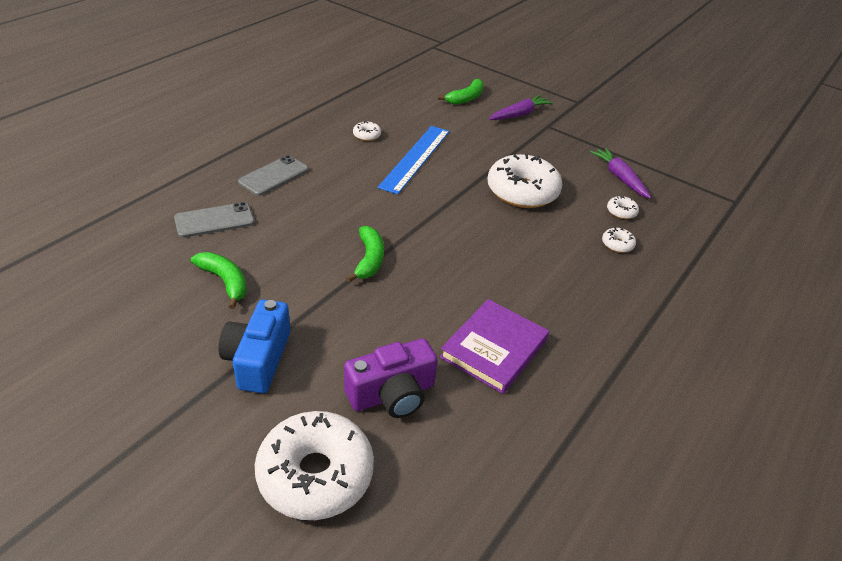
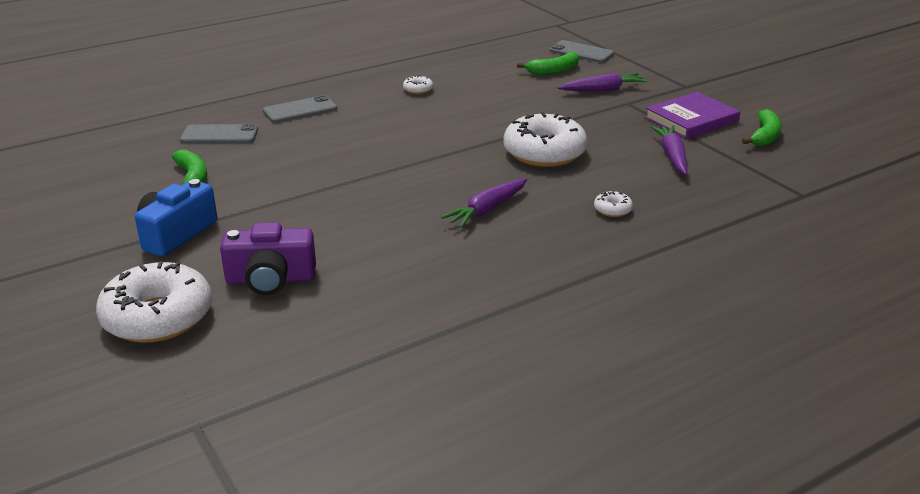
camera: 25 degrees right, 10 degrees down
(369, 259) = (335, 182): green banana -> green banana (765, 136)
(415, 158) = (452, 113): blue ruler -> none
(474, 75) = (581, 52): none -> grey phone
(494, 349) = (398, 266): purple book -> purple book (691, 120)
(522, 265) = (487, 210): none -> purple carrot
(621, 212) = (645, 184): white donut -> none

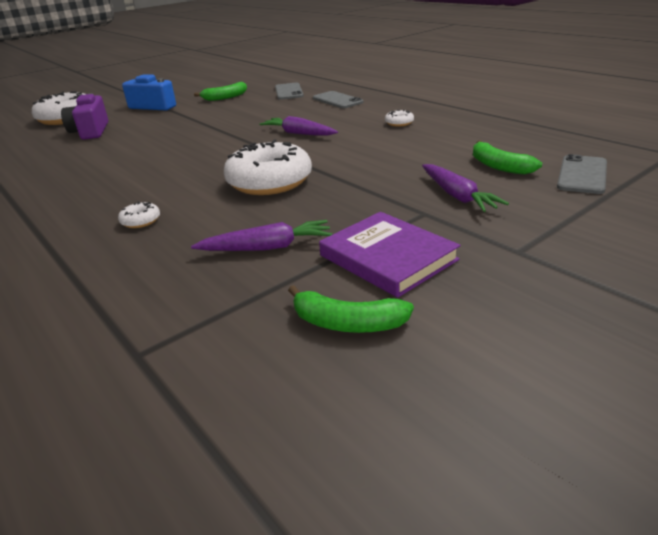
camera: 85 degrees right, 0 degrees up
(487, 210) = (158, 172): purple carrot -> purple carrot (298, 134)

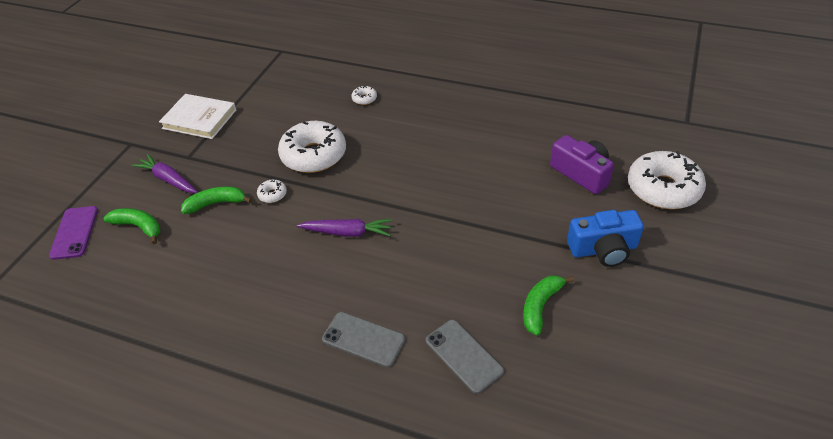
camera: 150 degrees right, 15 degrees up
(267, 247) = (269, 106): purple carrot -> none
(347, 323) = (205, 84): green banana -> green banana (216, 203)
(387, 258) = (199, 119): purple book -> white book
(399, 123) = (250, 287): white donut -> white donut (272, 194)
(582, 175) = (74, 232): grey phone -> purple phone

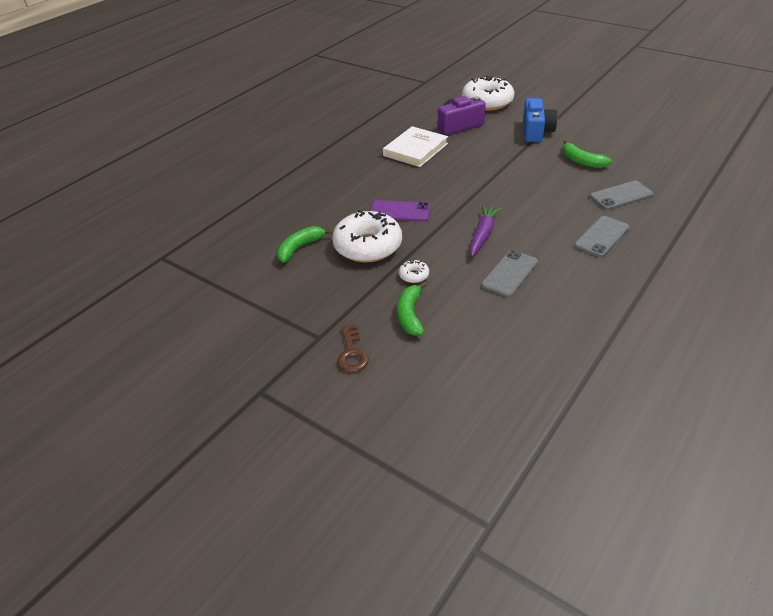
camera: 75 degrees left, 5 degrees down
(74, 232) = (410, 438): purple phone -> purple phone (400, 211)
(139, 227) = (423, 377): green banana -> green banana (300, 248)
(168, 180) = (352, 353): purple carrot -> brown key
(199, 119) = (250, 327): white book -> white book (415, 149)
(282, 263) = (510, 273): none -> grey phone
(364, 99) = (298, 209): white donut -> none

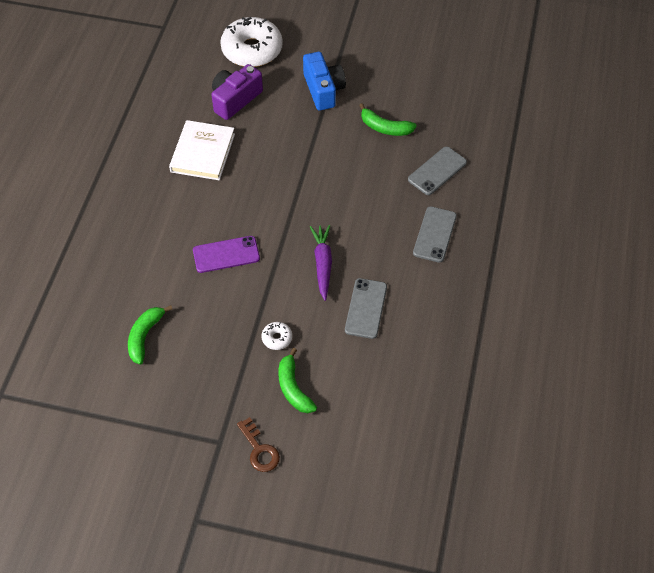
camera: 25 degrees left, 15 degrees up
(368, 246) = (214, 313): white donut -> none

